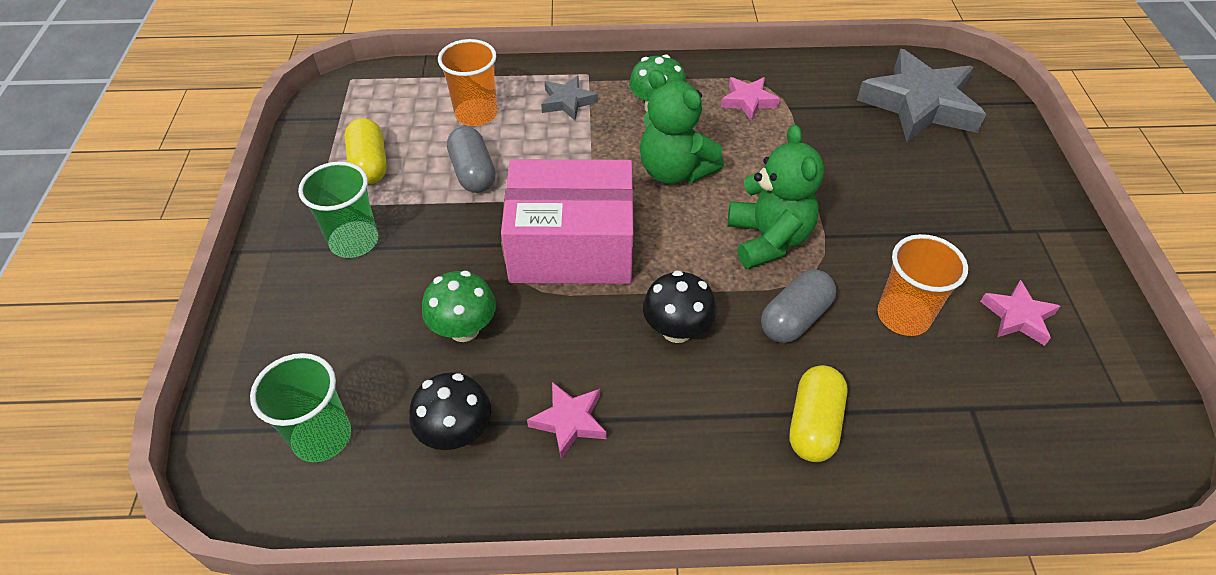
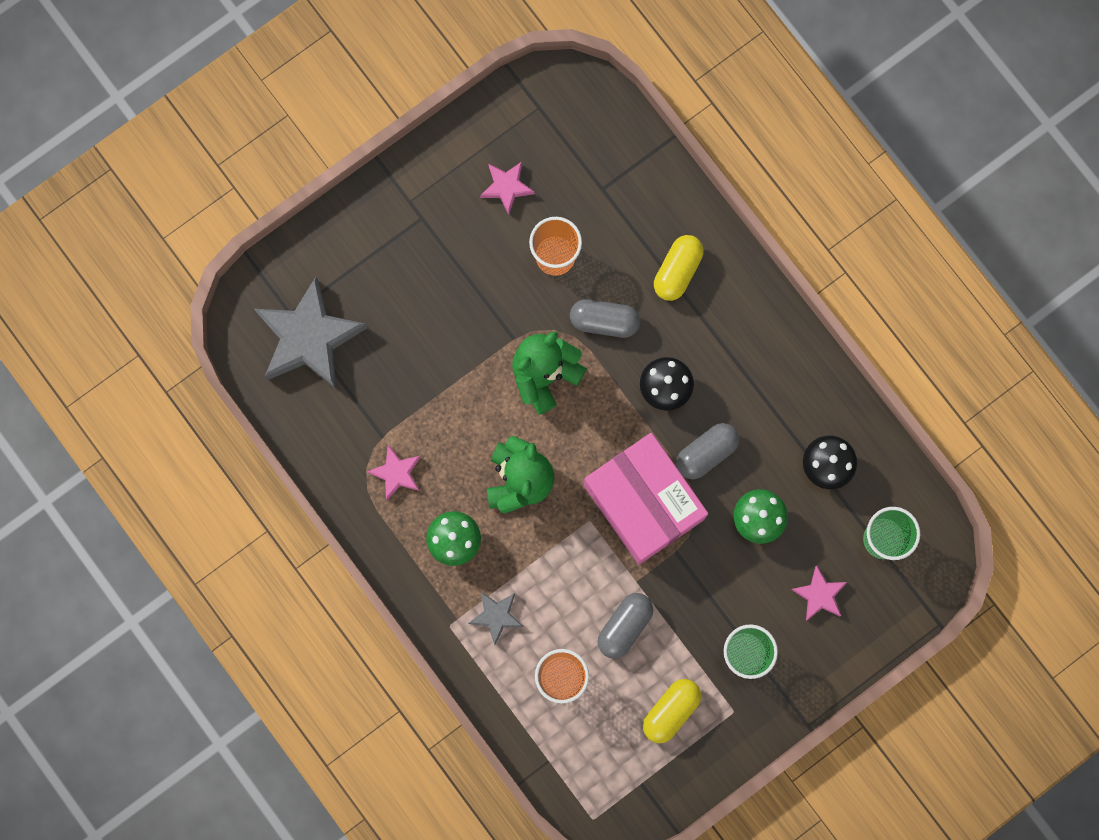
camera: 125 degrees left, 30 degrees up
(569, 421) = (773, 408): pink star -> pink star (819, 595)
(574, 325) = (706, 453): none -> grey capsule
(813, 424) = (677, 271): yellow capsule -> yellow capsule turned 45 degrees counterclockwise

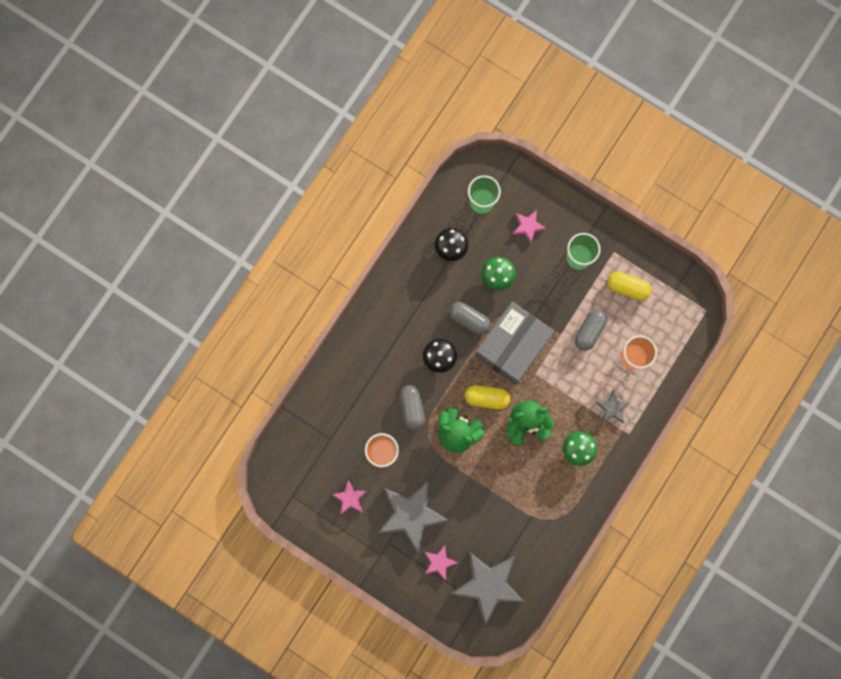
camera: 110 degrees left, 0 degrees up
(396, 473) = (550, 499): pink star -> pink star (439, 562)
(450, 265) = (411, 515): none -> grey star
(624, 626) = (589, 331): grey capsule -> grey capsule turned 75 degrees counterclockwise
(643, 502) = (512, 346): pink box -> grey box
(677, 271) = (365, 375): yellow capsule -> yellow capsule (486, 398)

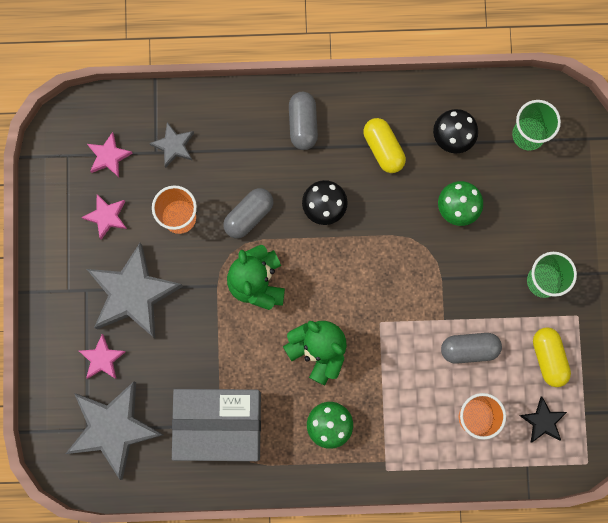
camera: 55 degrees right, 0 degrees up
(469, 320) = (388, 210): grey capsule -> grey capsule (303, 124)
(486, 398) = (316, 287): yellow capsule -> yellow capsule (383, 148)
(512, 346) = (393, 276): grey box -> grey box (219, 425)
(528, 226) = (537, 203): pink star -> pink star (109, 156)
(612, 408) = (402, 432): grey star -> grey star (174, 146)
(663, 318) = (543, 421): none -> black star

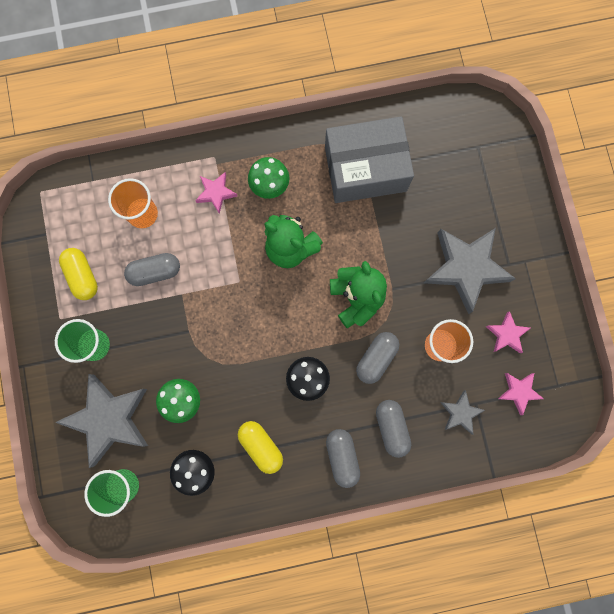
camera: 170 degrees right, 0 degrees up
(102, 358) = (479, 207): pink star -> pink star (216, 193)
(113, 428) = (455, 151): grey star -> grey star (109, 419)
(247, 144) = (391, 427): none -> grey capsule
(543, 421) = (82, 220): black star -> none

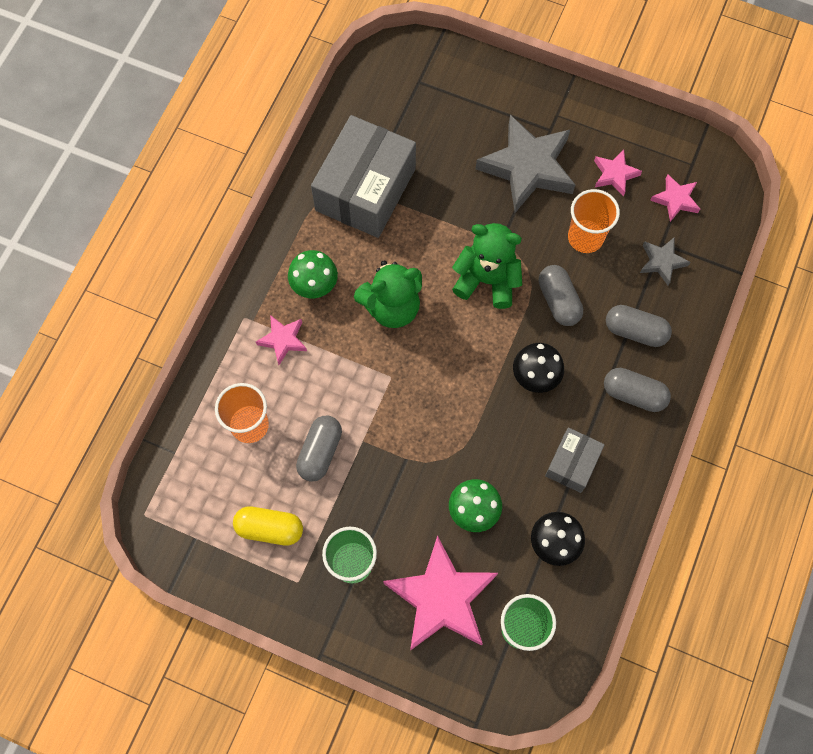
camera: 55 degrees left, 10 degrees down
(109, 419) = (441, 598): grey star -> pink star
(261, 446) = (572, 463): yellow capsule -> grey box

